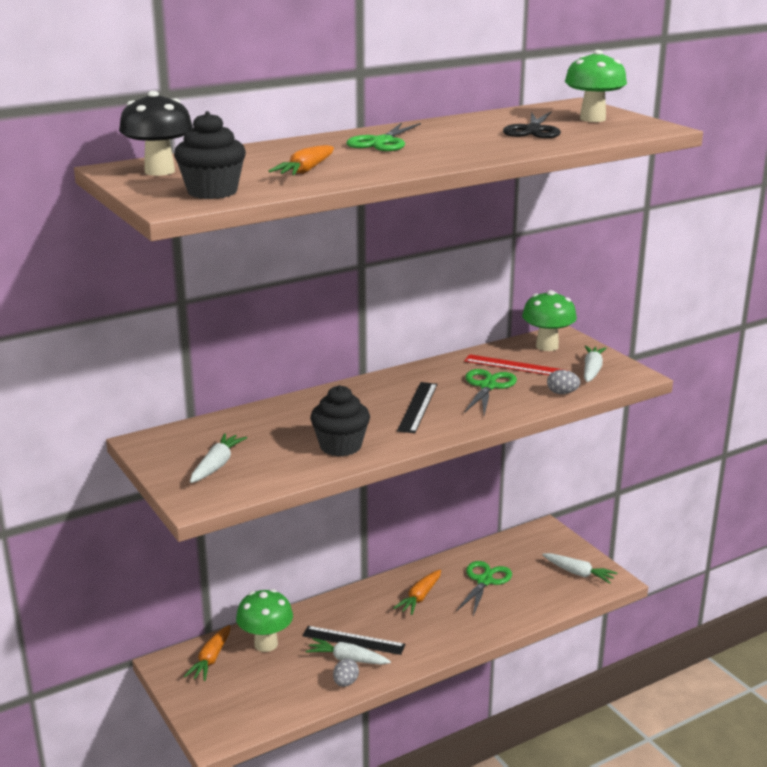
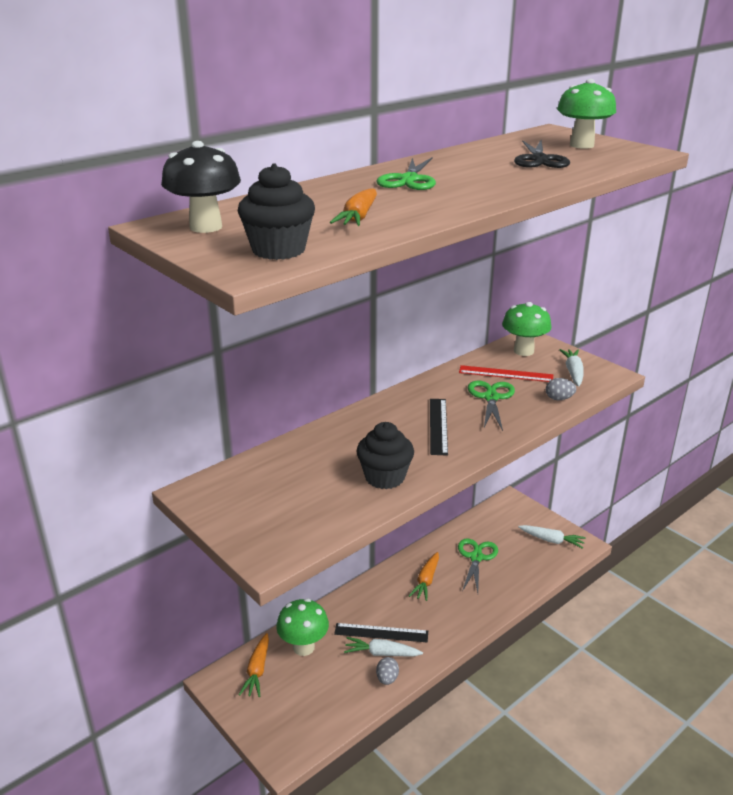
camera: 10 degrees left, 5 degrees up
(217, 465) = (274, 512): white carrot -> none

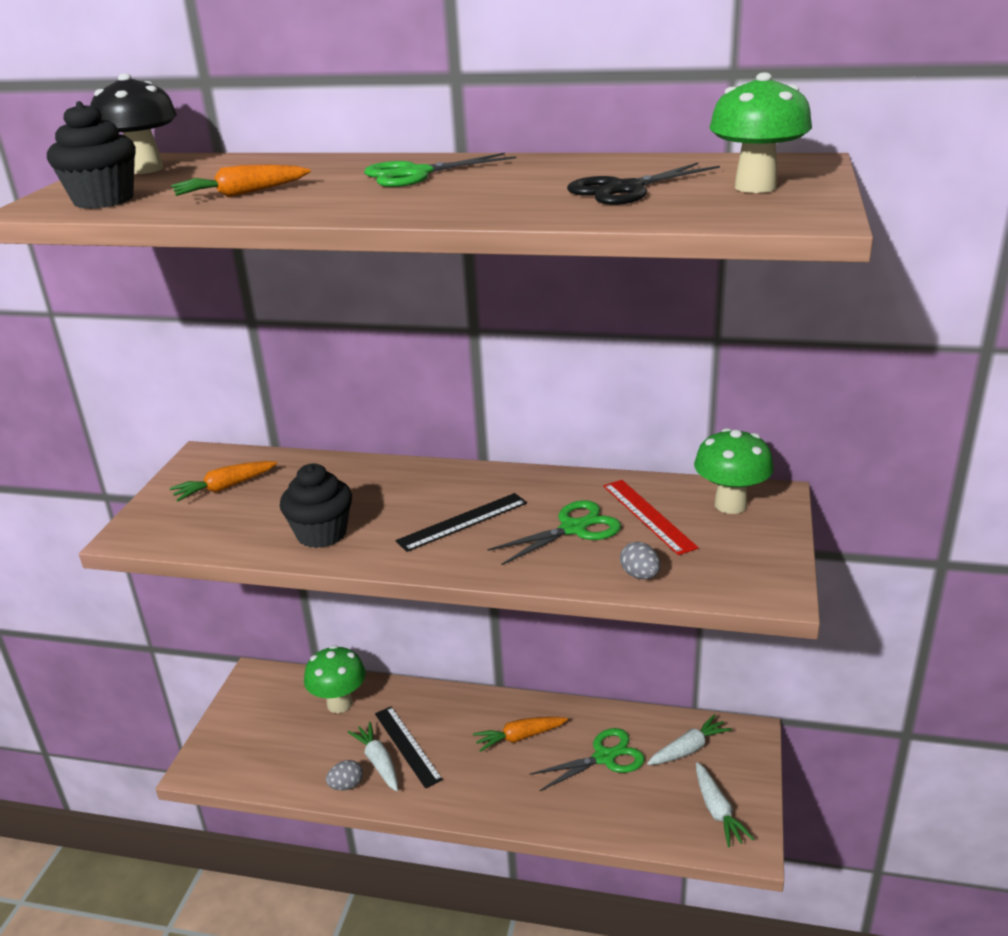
camera: 55 degrees right, 0 degrees up
(257, 671) = (285, 692): orange carrot -> orange carrot (224, 488)
(573, 372) = (730, 560): white carrot -> white carrot (689, 749)

